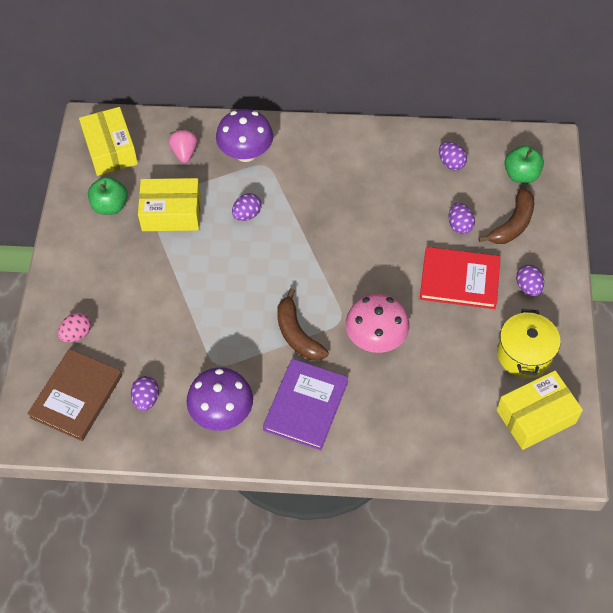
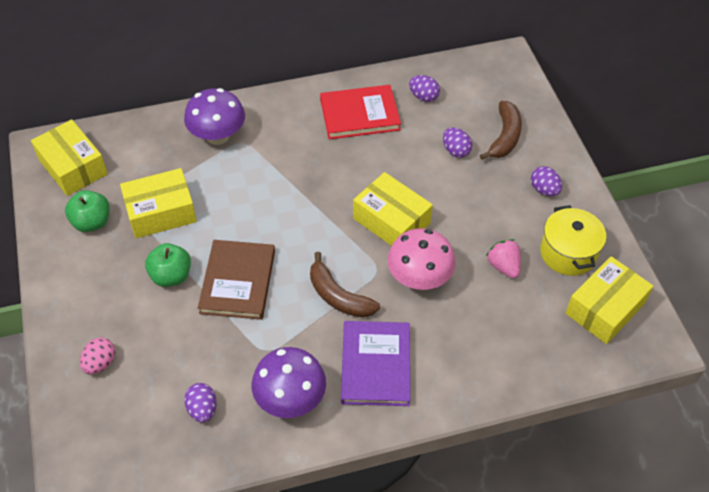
camera: 20 degrees left, 5 degrees down
(76, 396) = (123, 429): brown book -> brown book (237, 281)
(184, 152) = (153, 151): pink strawberry -> pink strawberry (503, 266)
(247, 214) = (241, 194): purple egg -> none
(372, 277) = (391, 221): none -> yellow box
(459, 280) = (477, 201): red book -> red book (359, 115)
(521, 175) = (493, 91): green apple -> green apple (171, 276)

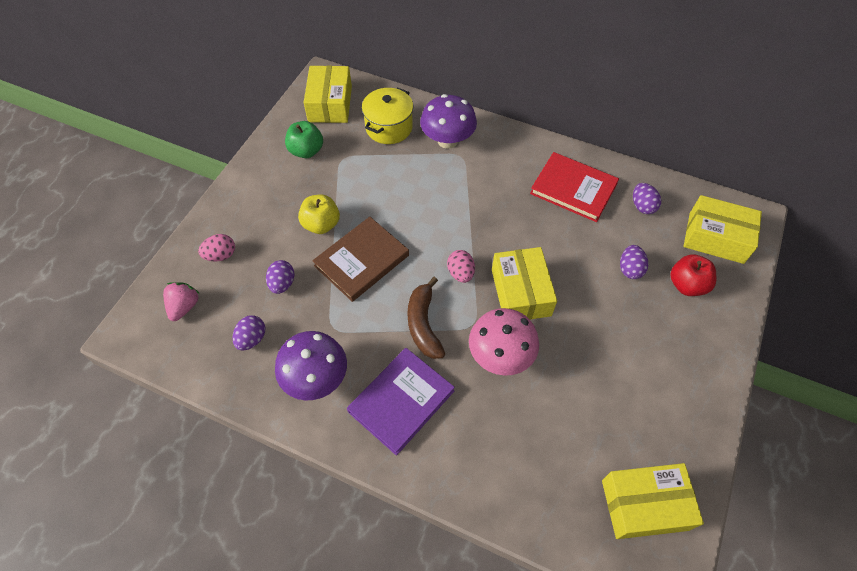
camera: 40 degrees right, 5 degrees up
(161, 212) = (357, 173): yellow box -> yellow box (716, 238)
(171, 276) = (321, 224): green apple -> yellow apple
(331, 237) = (460, 273): none -> pink egg
(503, 266) = (582, 397): pink strawberry -> pink strawberry (184, 307)
(504, 137) = (687, 285): brown banana -> red apple
(544, 190) = (682, 356): purple egg -> purple egg (282, 284)
(568, 253) = (654, 428): yellow pot -> yellow pot (389, 127)

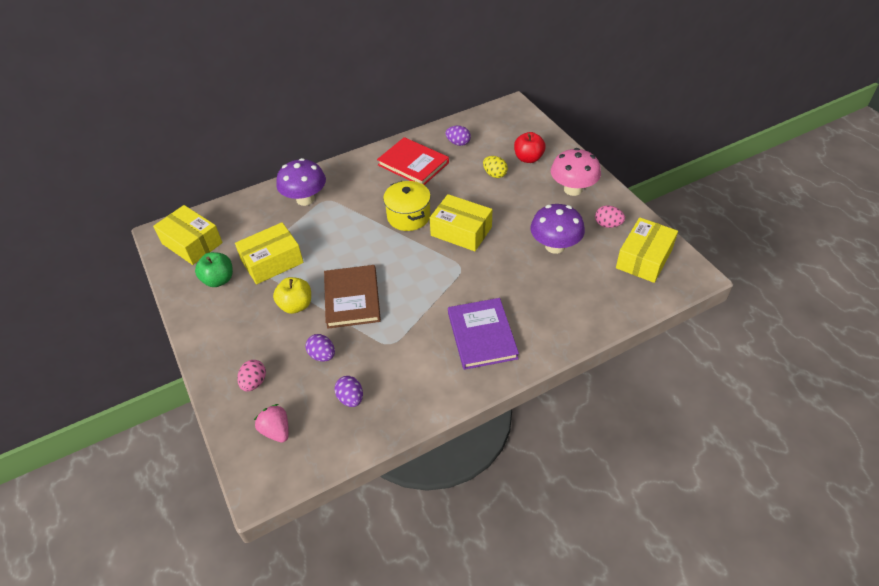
camera: 50 degrees left, 10 degrees down
(316, 378) = (421, 375): purple mushroom -> purple mushroom (555, 246)
(389, 127) = (256, 223): yellow pot -> yellow pot (408, 216)
(423, 324) = (436, 292): brown banana -> none
(460, 273) = (417, 252): pink egg -> pink egg (608, 224)
(500, 356) = (496, 267): pink mushroom -> pink mushroom (573, 189)
(573, 189) = (413, 164): red book -> red book turned 60 degrees clockwise
(630, 269) = (494, 174): purple egg -> yellow egg
(716, 238) = (510, 128): yellow box -> yellow box (272, 261)

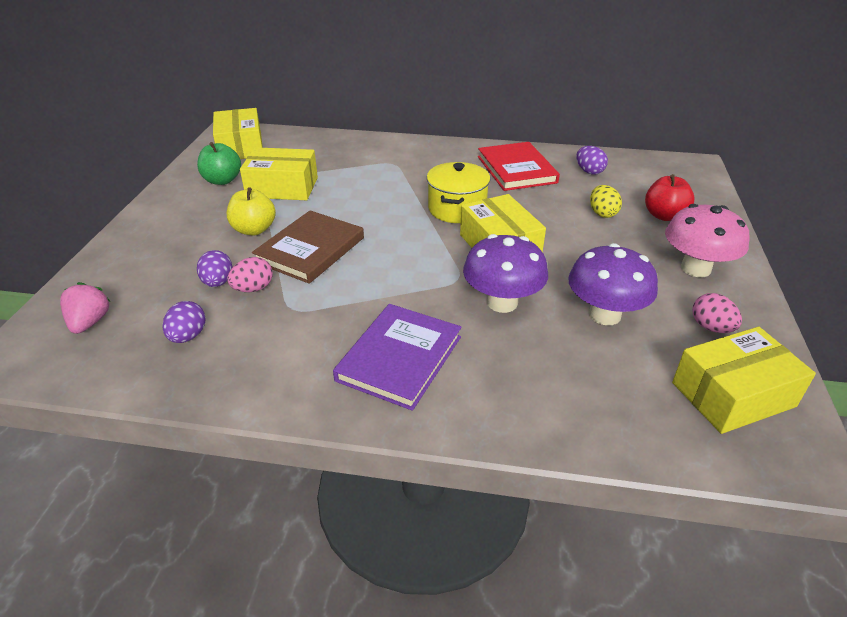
camera: 35 degrees right, 10 degrees down
(254, 382) = (133, 271): pink egg -> pink egg (253, 289)
(305, 199) = (374, 155): purple mushroom -> purple mushroom (502, 302)

